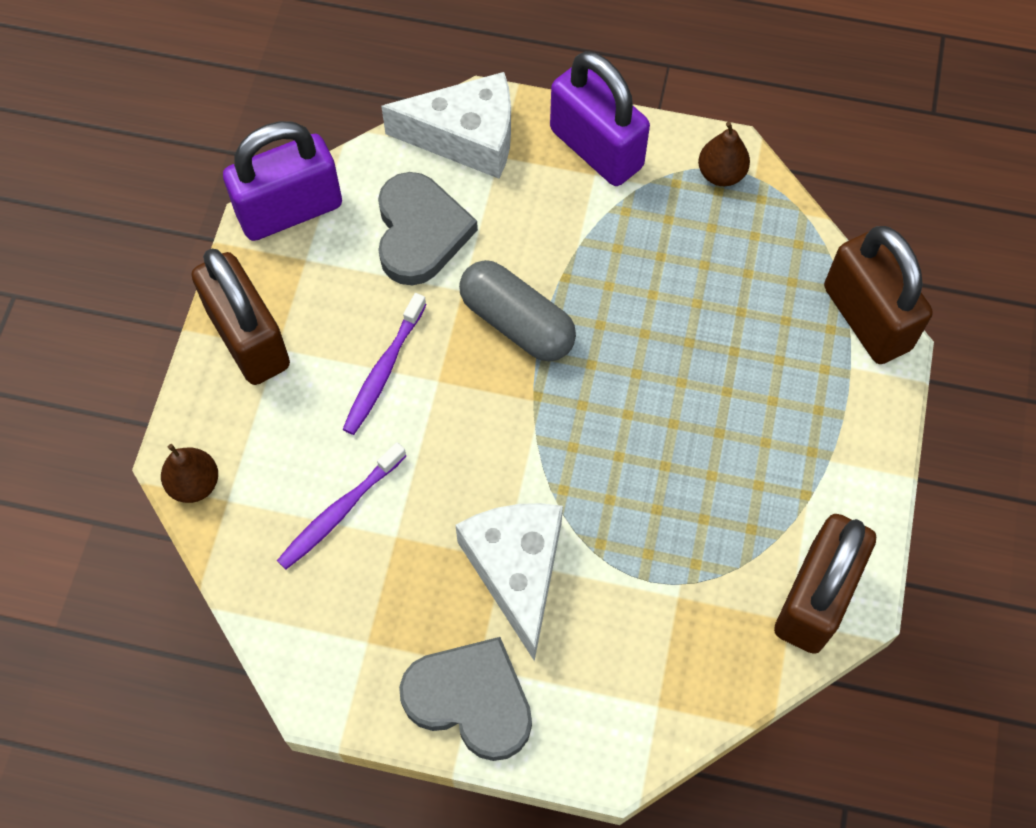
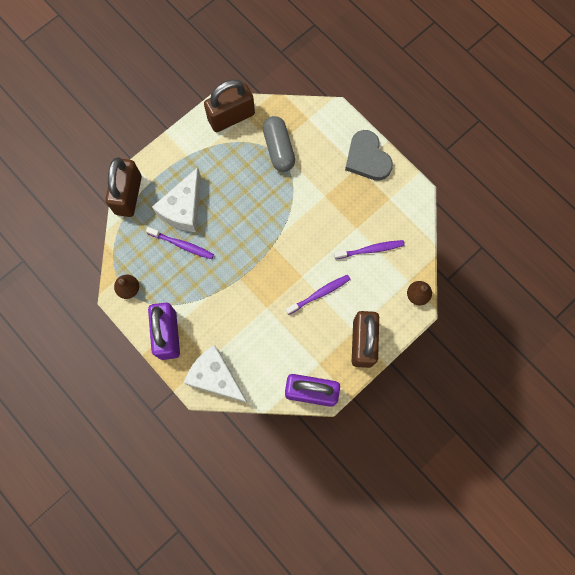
camera: 145 degrees left, 10 degrees up
(420, 232) = (265, 344): grey heart -> none
(516, 570) = (323, 189): white cheese -> white cheese (183, 209)
(517, 323) = (256, 279): grey capsule -> grey capsule (279, 149)
(695, 296) = (182, 245): none -> purple toothbrush

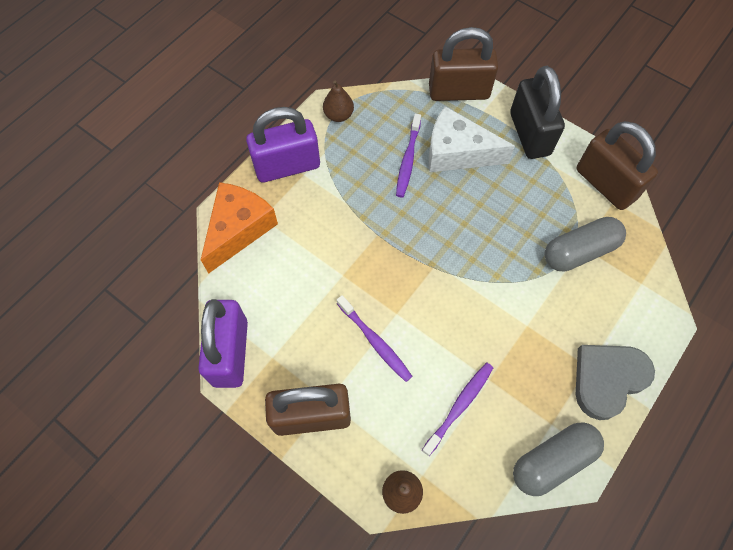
camera: 80 degrees right, 10 degrees down
(178, 155) = (529, 134): none -> black padlock
(215, 377) = (239, 229): white cheese -> orange cheese
(370, 250) = (459, 406): purple toothbrush -> purple toothbrush turned 120 degrees counterclockwise
(411, 204) = (552, 461): none -> grey capsule

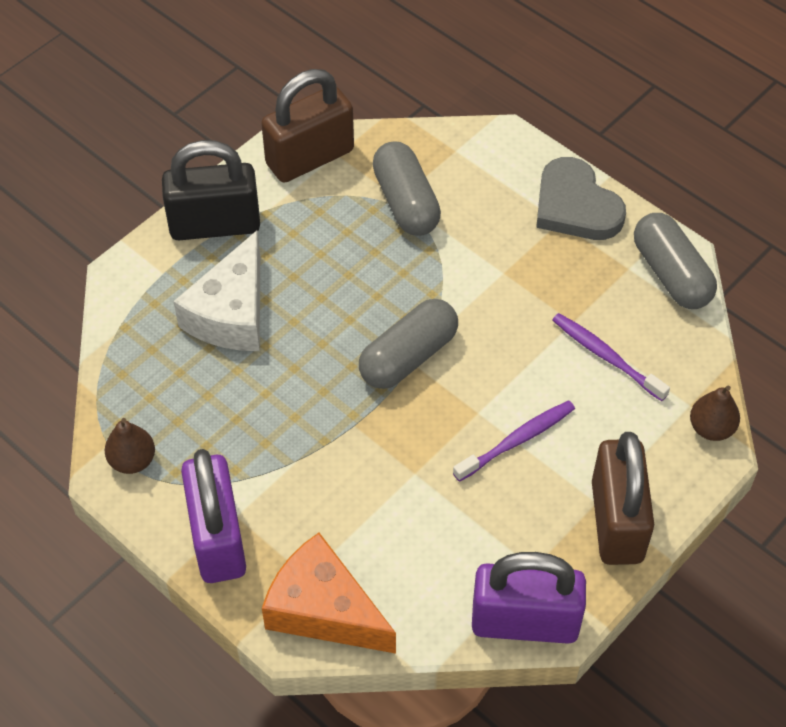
camera: 85 degrees left, 10 degrees down
(408, 160) = (234, 375): purple toothbrush -> none
(438, 263) = (408, 356): none -> grey capsule
(458, 92) = (121, 298): brown padlock -> none

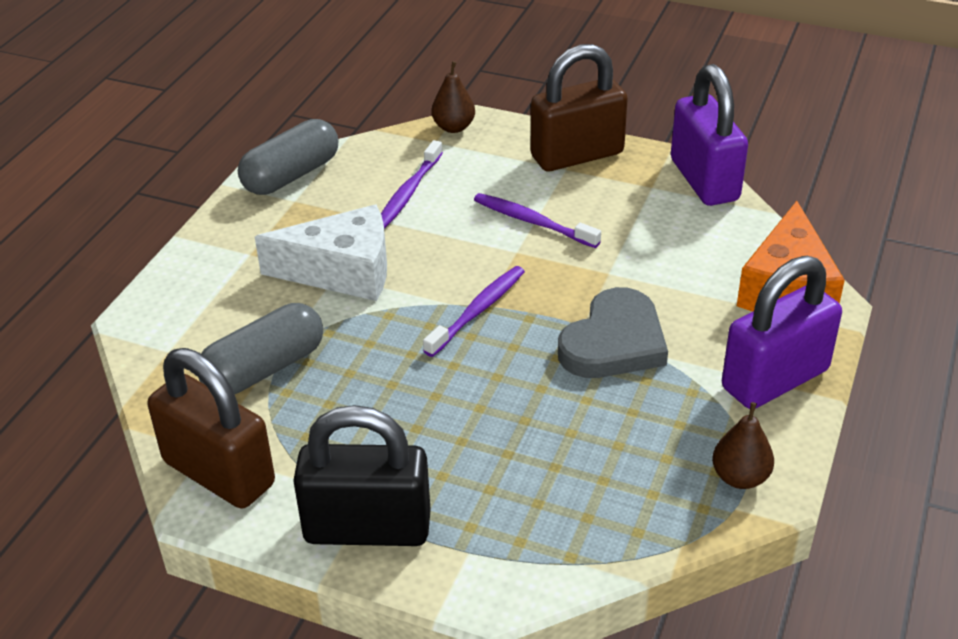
camera: 110 degrees left, 15 degrees down
(215, 224) = (367, 528): black padlock -> black padlock turned 60 degrees counterclockwise
(231, 313) = (496, 464): white cheese -> white cheese (342, 271)
(408, 356) = (478, 311): grey capsule -> purple toothbrush
(575, 206) = (224, 247): grey heart -> grey heart (614, 342)

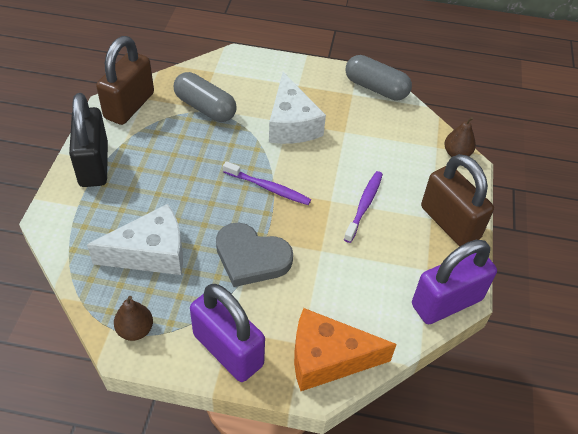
camera: 75 degrees right, 10 degrees up
(408, 192) = (376, 141): purple toothbrush -> none
(591, 454) = (151, 253): none -> white cheese

